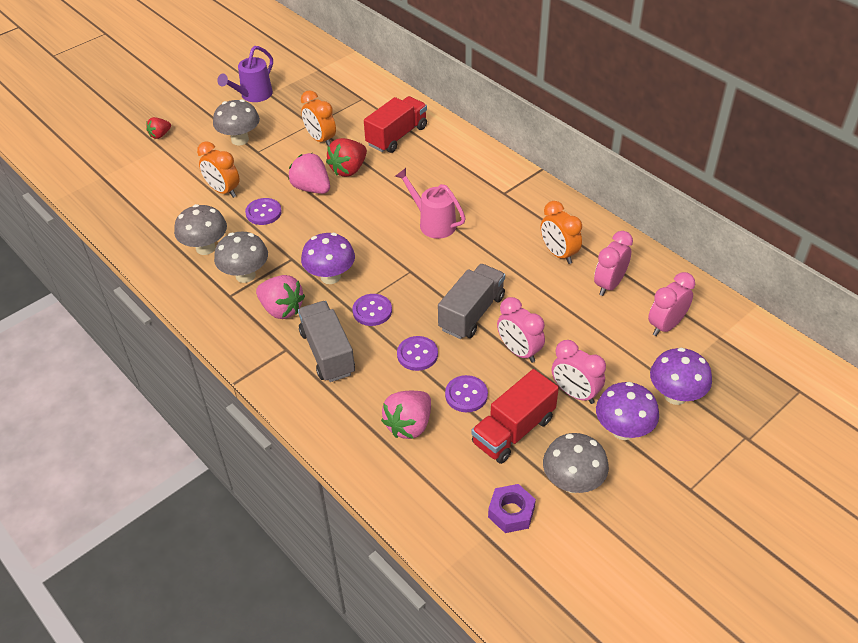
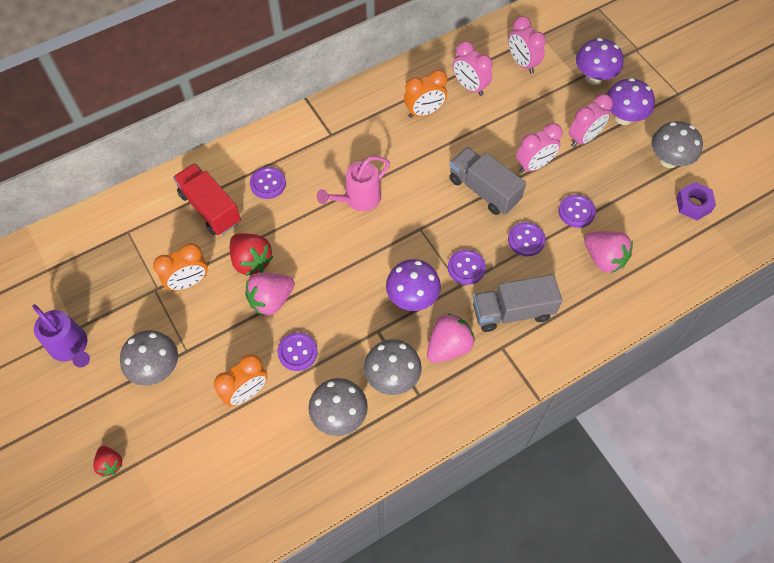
camera: 80 degrees left, 15 degrees up
(433, 164) = (268, 183): none -> purple button
(513, 431) = (617, 187): red truck -> none

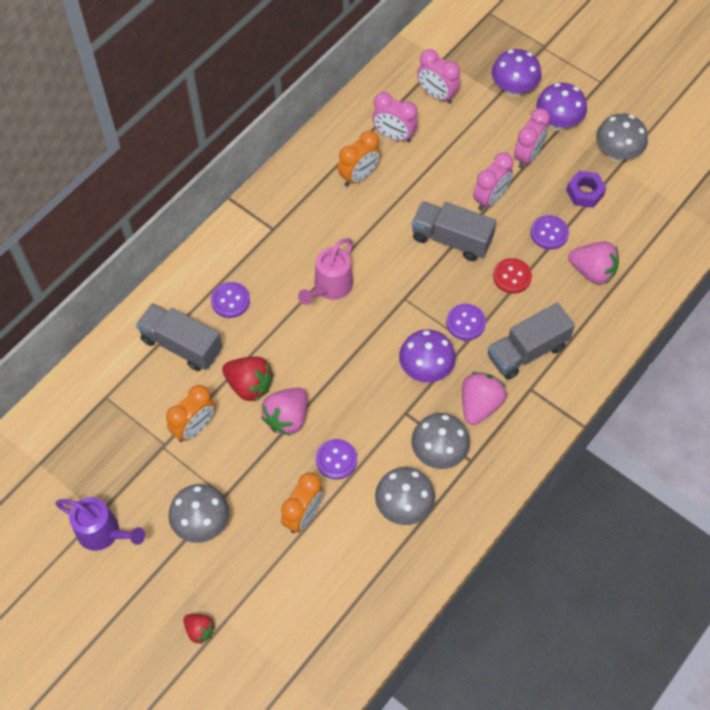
camera: 20 degrees left, 0 degrees up
(210, 208) = (181, 345): red truck -> grey truck
(526, 240) = (512, 277): purple button -> red button
(693, 204) = (655, 191): purple nut -> purple nut (585, 192)

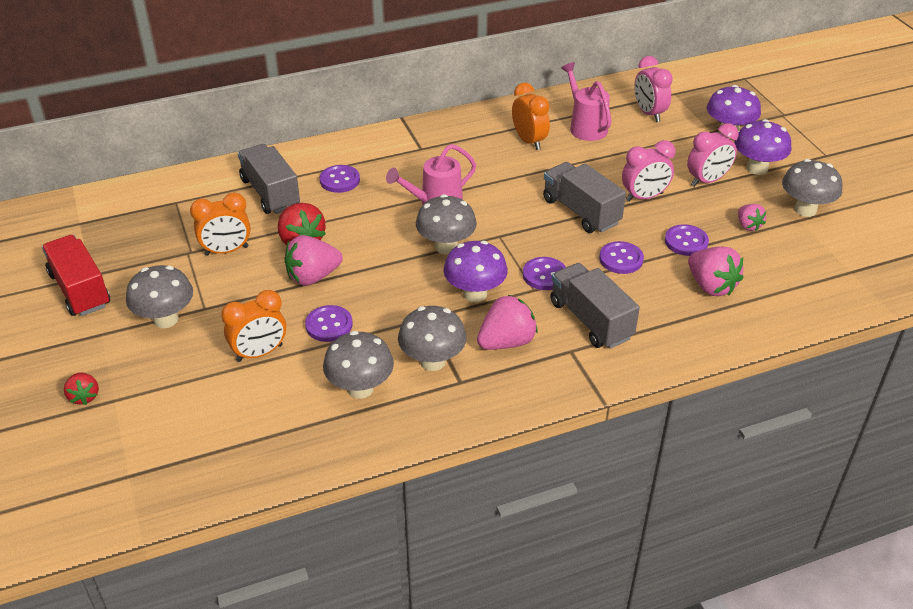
camera: 30 degrees right, 20 degrees down
(104, 533) = (80, 290): purple watering can -> red truck
(359, 176) = (529, 141): orange clock -> orange clock turned 105 degrees counterclockwise
(371, 331) = (446, 247): none -> grey mushroom
(394, 136) = (585, 126): pink clock -> pink watering can
(512, 277) = (621, 259): red button -> purple button
(527, 351) = (591, 320): grey truck -> grey truck turned 60 degrees clockwise
(585, 192) = (748, 225): purple nut -> pink strawberry

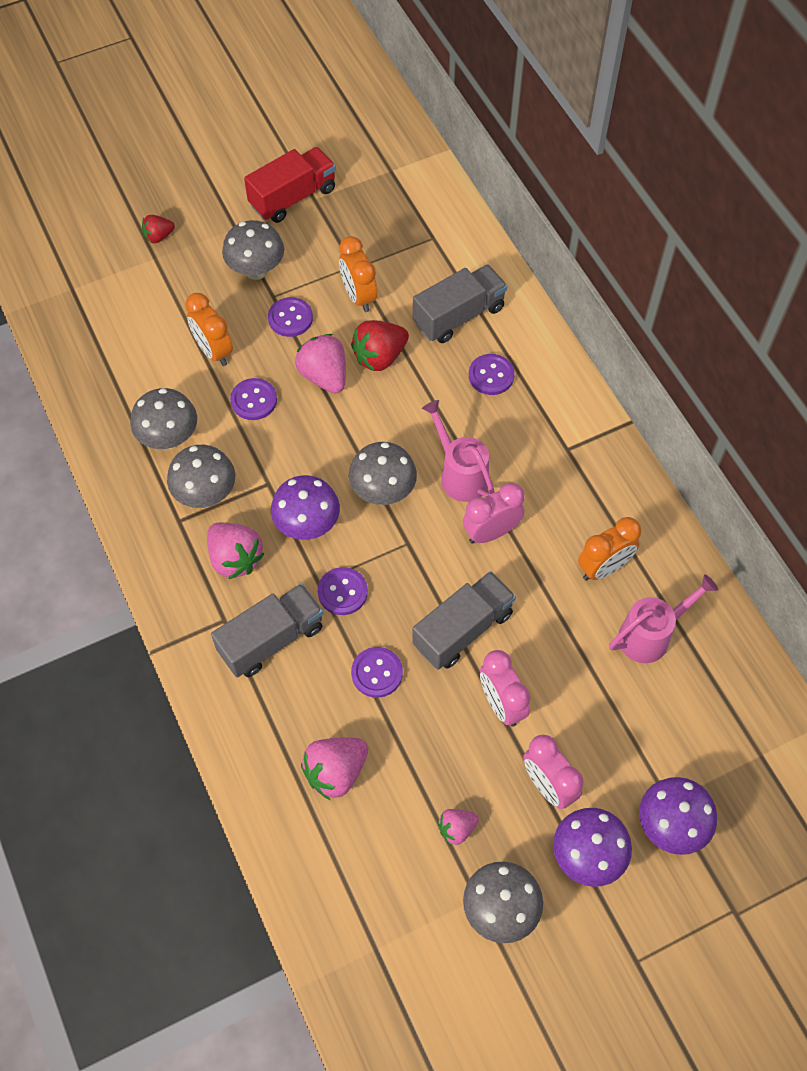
camera: 85 degrees right, 20 degrees up
(649, 113) = (699, 718): pink clock -> pink clock (491, 532)
(686, 242) = (416, 749): purple button -> purple button (290, 318)

